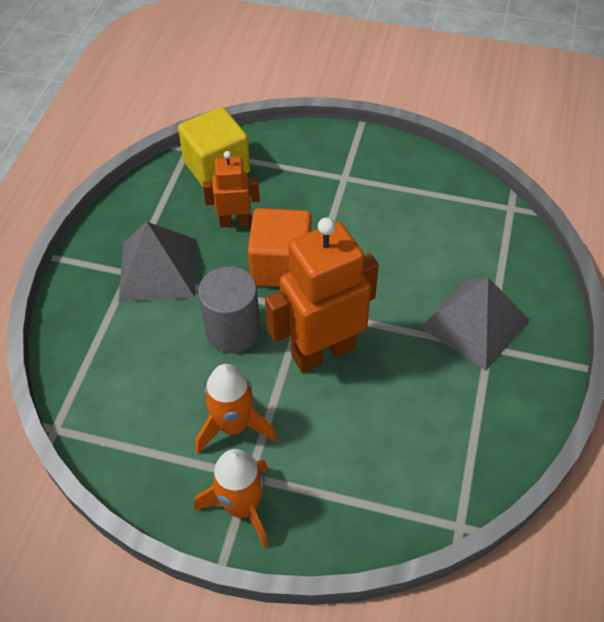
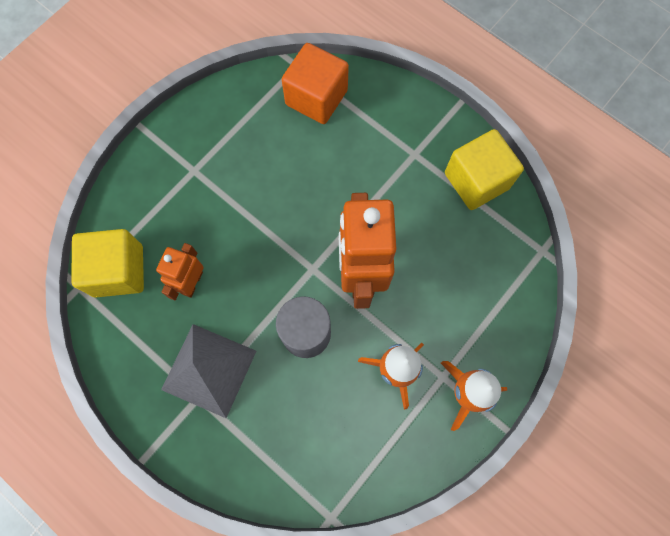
camera: 65 degrees left, 20 degrees up
(281, 266) = (261, 266): orange cube -> orange cube (316, 97)
(475, 323) = (390, 151): grey pyramid -> none
(499, 420) = (476, 181): none -> yellow cube

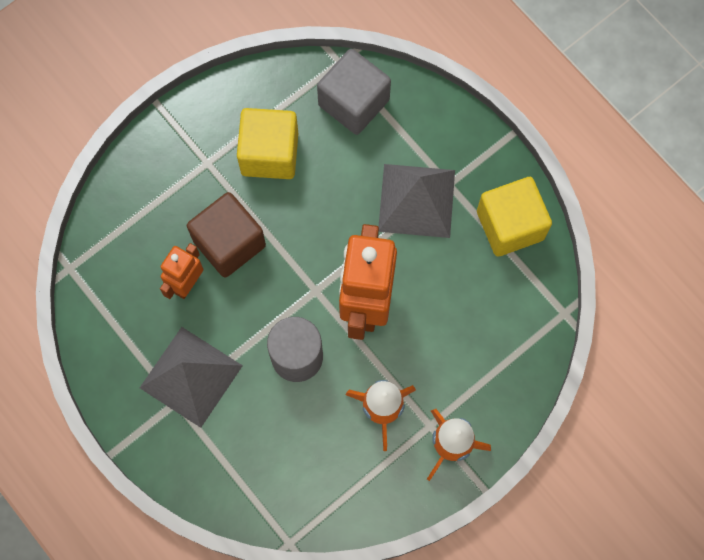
camera: 10 degrees right, 0 degrees up
(118, 271) = (112, 258): yellow cube -> yellow cube (269, 153)
(225, 239) = (229, 243): none -> brown cube
(316, 97) = (353, 102): orange cube -> grey cube
(388, 173) = (416, 200): none -> grey pyramid

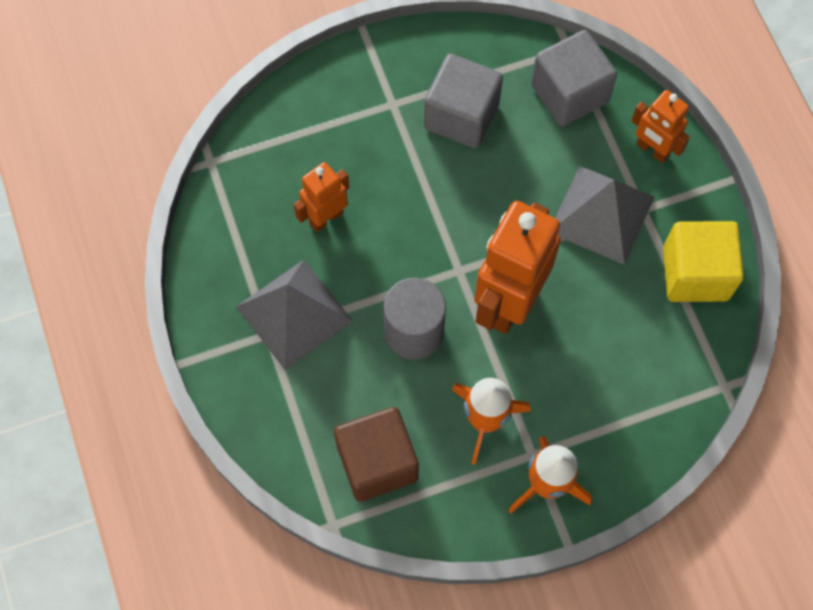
camera: 20 degrees right, 5 degrees down
(229, 243) = (385, 192): brown cube -> brown cube (377, 462)
(269, 153) = (461, 116): yellow cube -> grey cube
(439, 129) = (652, 149): none -> orange robot

